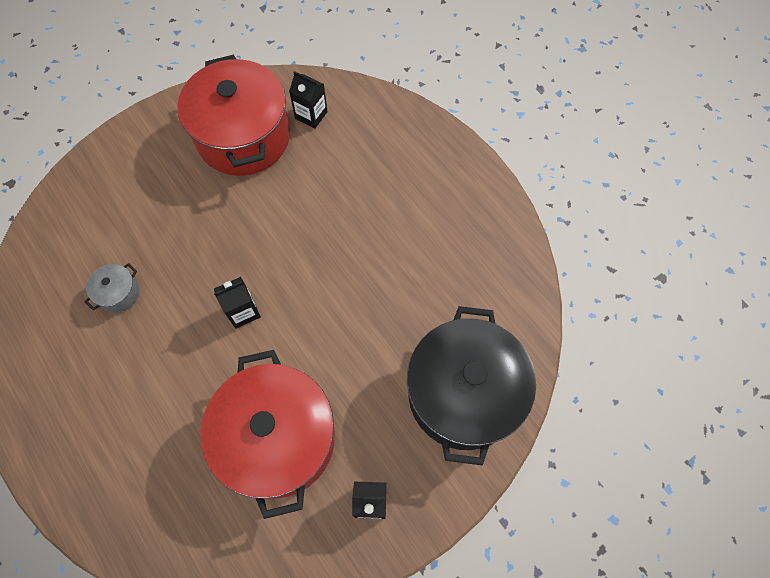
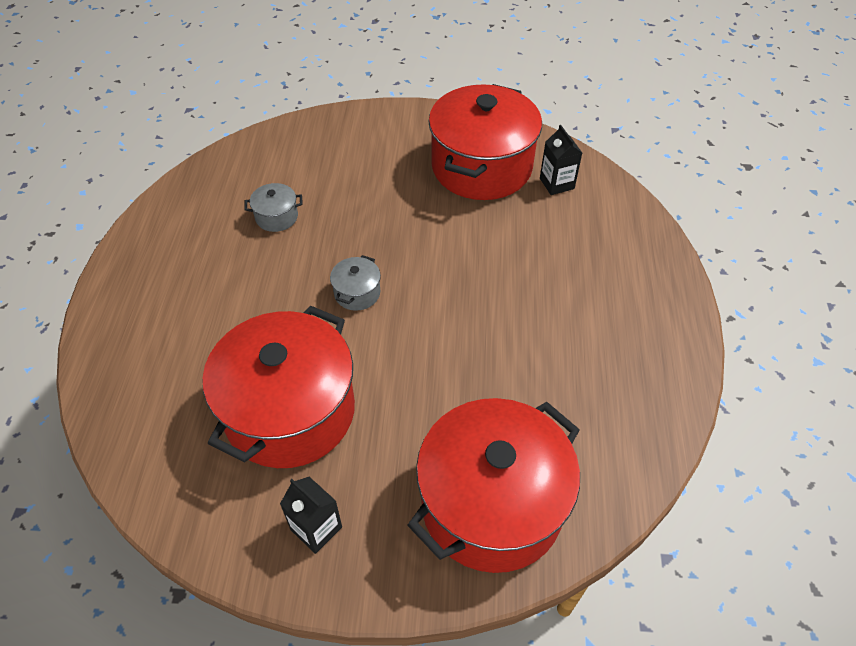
camera: 40 degrees right, 15 degrees down
(243, 311) = (357, 293): black carton -> grey pot
(463, 394) = (492, 504): black pot -> red pot

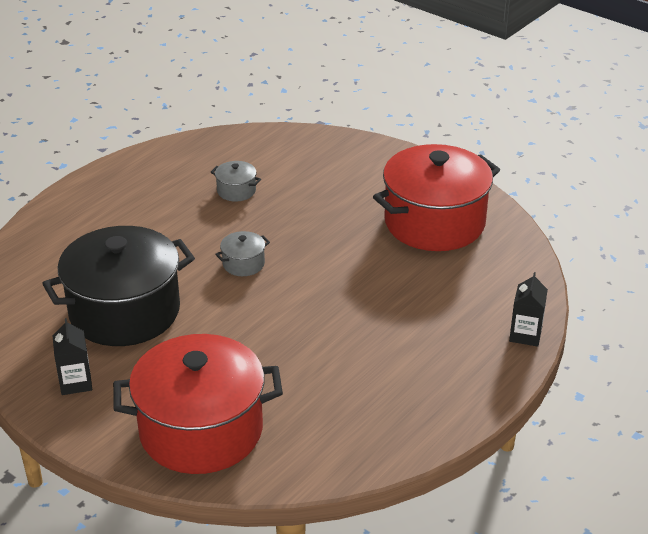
camera: 35 degrees right, 15 degrees down
(290, 411) = (125, 312): red pot -> black pot
(556, 183) = (486, 260): black carton -> black carton (525, 335)

